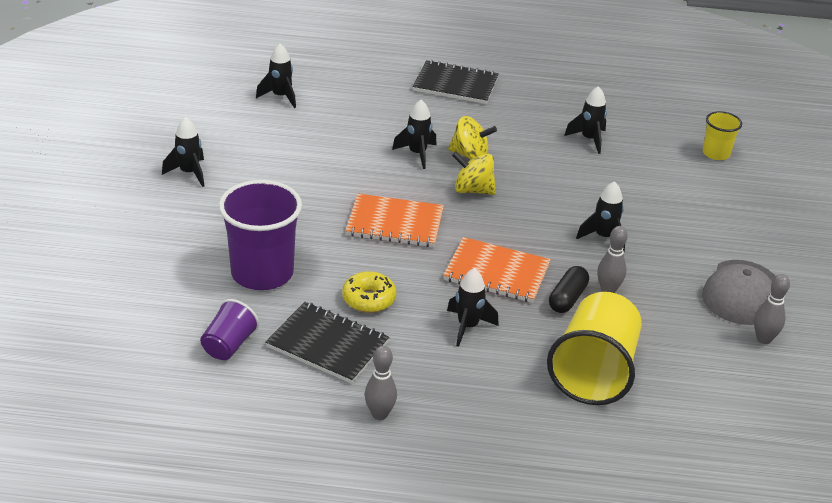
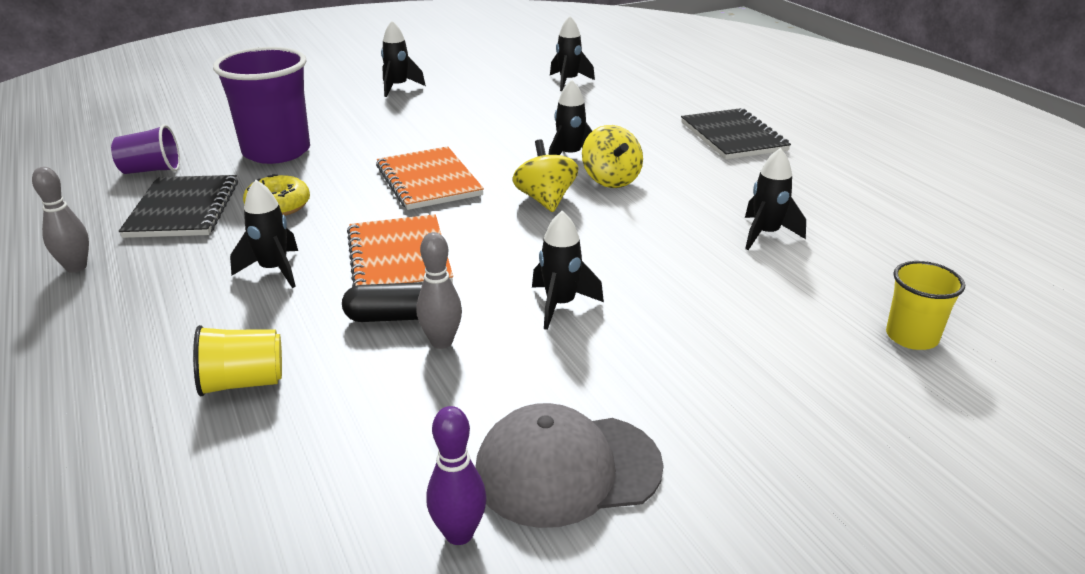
camera: 60 degrees right, 5 degrees down
(593, 372) = (243, 383): yellow cup -> yellow cup, size x0.53
(763, 339) = (459, 533): grey bowling pin -> purple bowling pin

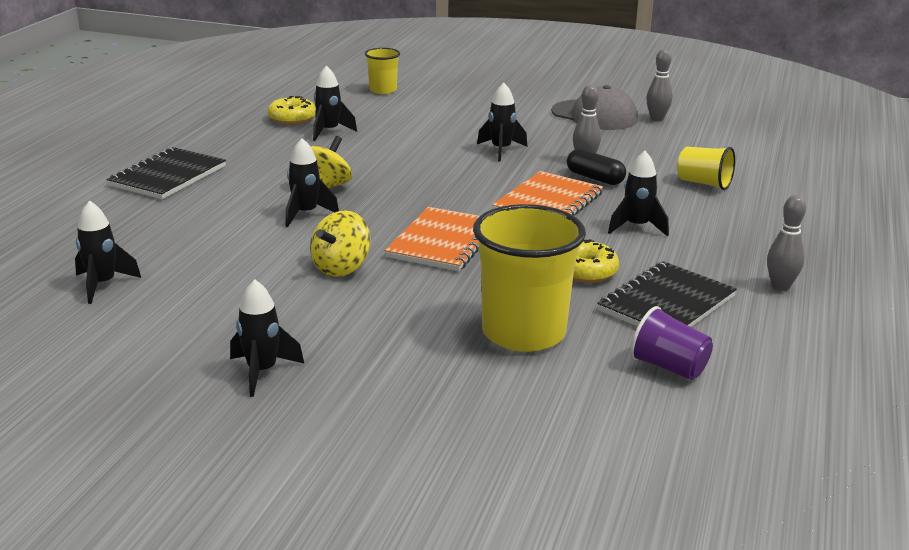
camera: 135 degrees left, 5 degrees down
(276, 152) = (523, 333): purple cup -> yellow cup
(459, 533) = (657, 119): purple bowling pin -> grey bowling pin
(545, 200) = (395, 195): yellow spinning top -> yellow spinning top (341, 268)
(837, 231) = (292, 119): none -> yellow donut

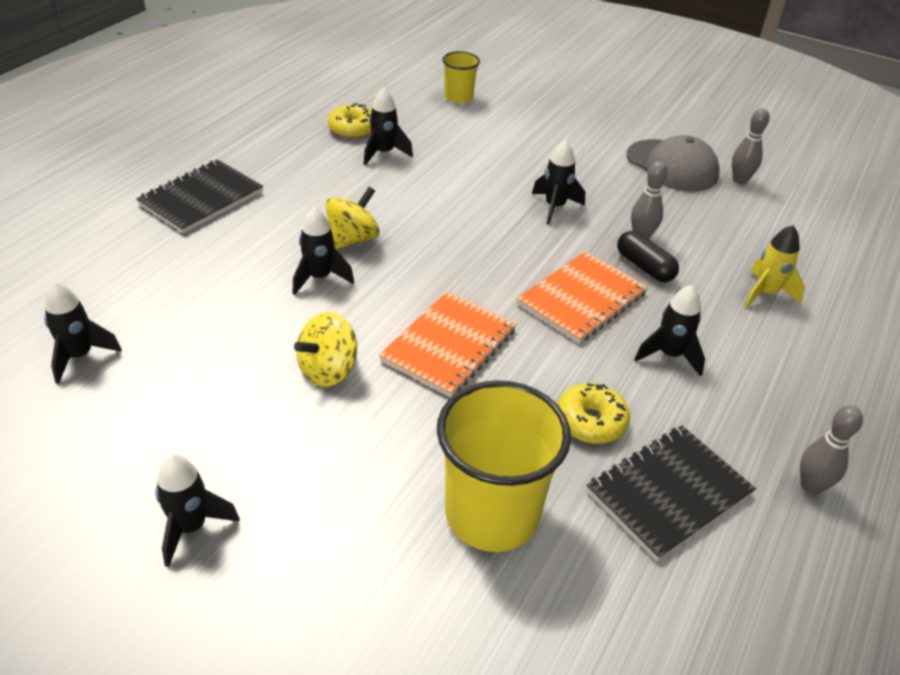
camera: 10 degrees right, 15 degrees up
(668, 367) = (641, 607): purple cup -> none
(704, 183) = (765, 293): yellow cup -> yellow rocket

